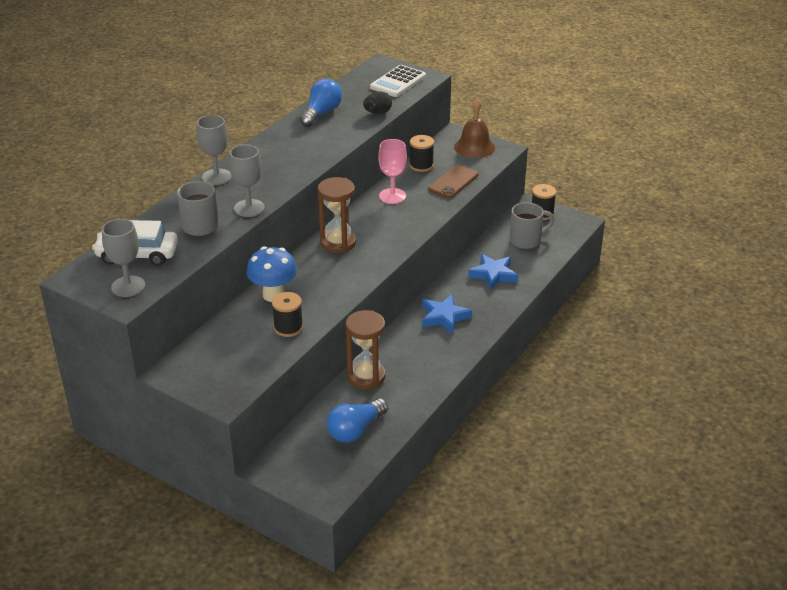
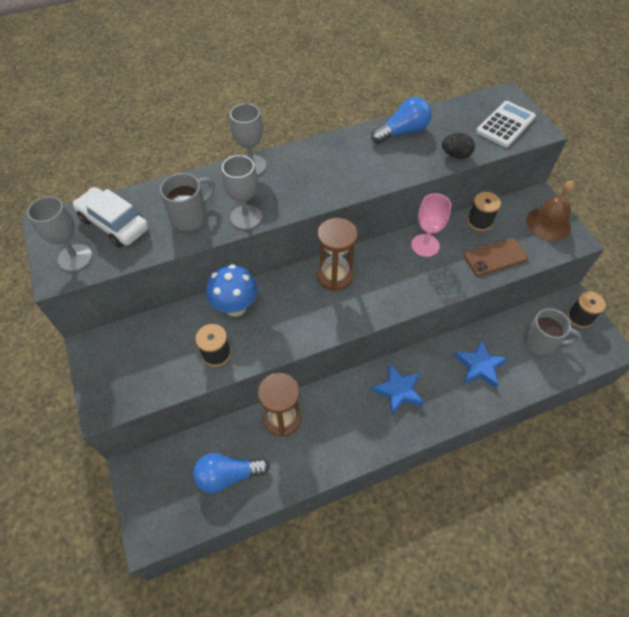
camera: 35 degrees right, 20 degrees up
(398, 82) = (505, 125): white calculator -> white calculator turned 150 degrees clockwise

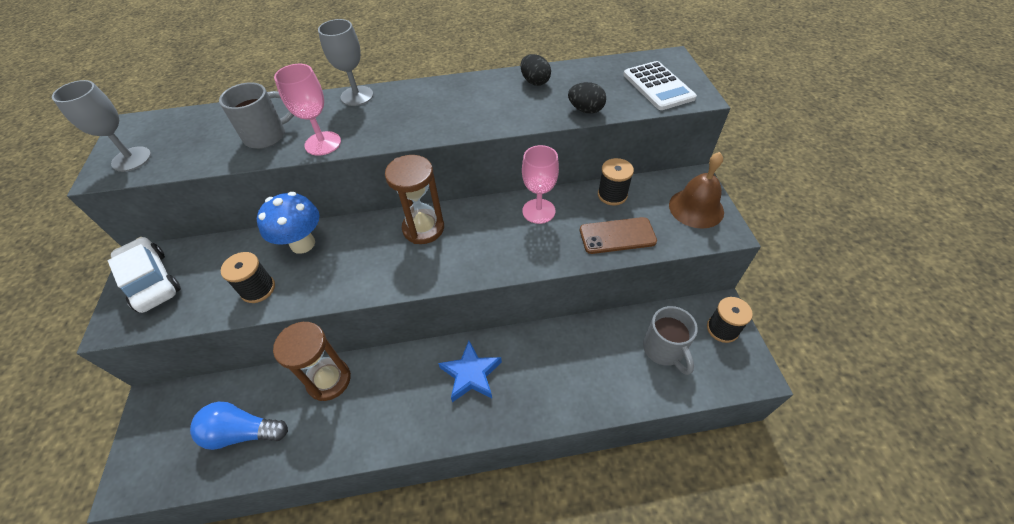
camera: 15 degrees right, 5 degrees down
(114, 224) = (189, 133): white car -> white car (151, 281)
(246, 217) = (323, 143): grey goblet -> pink goblet
(402, 132) = (535, 82): blue light bulb -> black egg
(479, 366) = (578, 364): blue star -> none
(505, 125) = (658, 86): white calculator -> white calculator turned 105 degrees clockwise
(541, 342) = (664, 350): grey mug -> grey mug turned 45 degrees clockwise

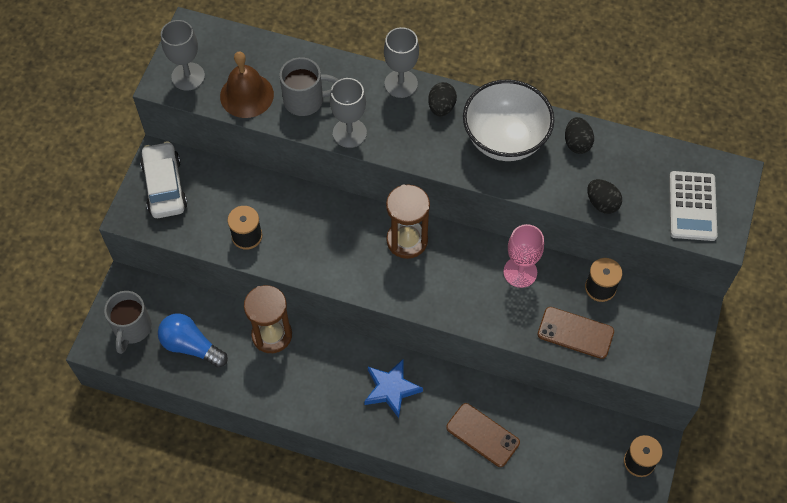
camera: 25 degrees right, 10 degrees up
(303, 244) = (297, 206): blue mushroom -> none
(323, 143) = (349, 133): pink goblet -> grey goblet
(403, 98) = (441, 107): none -> black egg
(472, 99) = (505, 139): none -> white bowl
(578, 374) = (482, 435): none -> brown phone
(664, 350) = (572, 453): grey mug -> grey mug (132, 328)
(696, 208) = (669, 340): brown bell -> brown bell (246, 95)

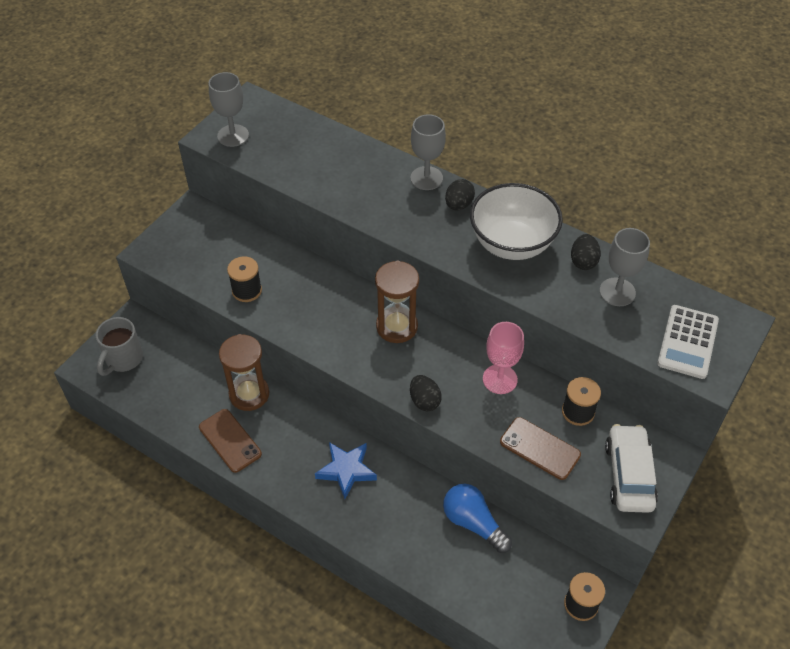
camera: 15 degrees right, 10 degrees down
(164, 186) = (188, 234): white car -> white car (628, 475)
(191, 346) = (171, 386): blue light bulb -> blue light bulb (473, 523)
(246, 95) = (280, 160): brown bell -> none
(305, 100) = (332, 174): grey mug -> none
(349, 133) = (363, 209): grey goblet -> grey goblet (617, 292)
(482, 435) = (424, 536): brown phone -> brown phone (230, 440)
(602, 203) = (593, 319): black egg -> black egg (424, 401)

